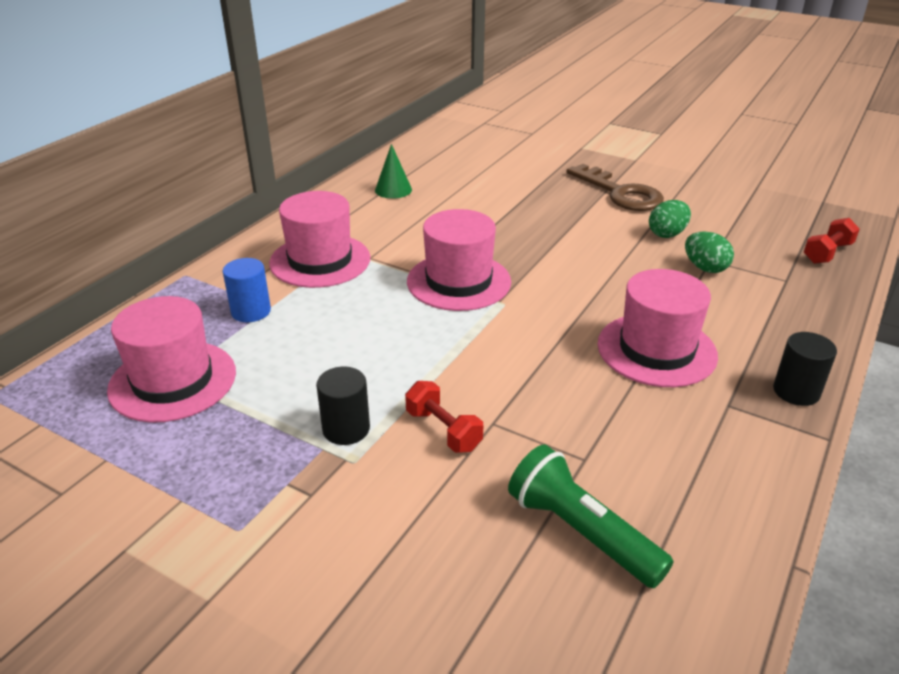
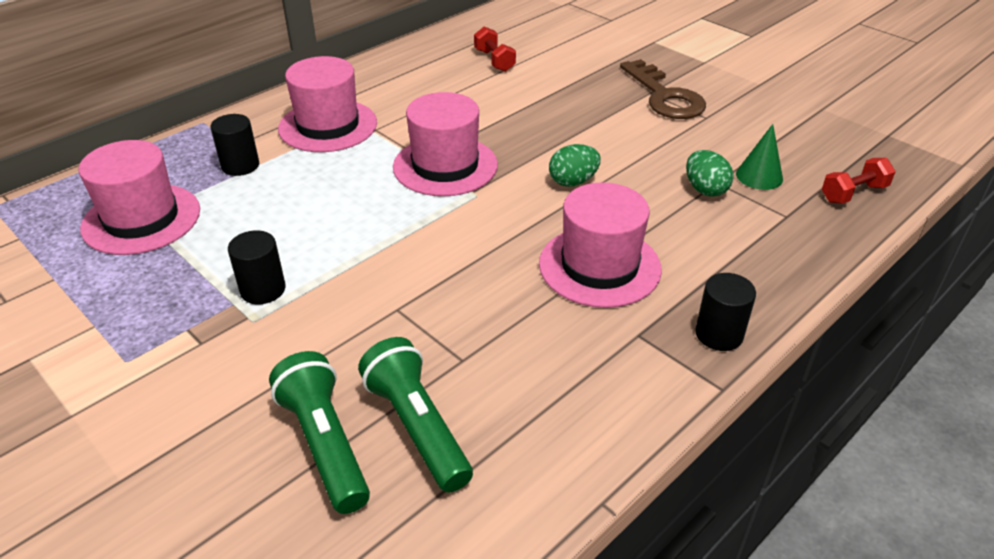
camera: 15 degrees right, 5 degrees up
(251, 311) = (240, 165): blue cylinder -> black cylinder
(393, 190) = (436, 63): green cone -> green cone (759, 176)
(443, 430) = (347, 307): red dumbbell -> red dumbbell (494, 60)
(501, 568) = (325, 443): none -> green flashlight
(667, 234) = (687, 147): green egg -> green egg (573, 181)

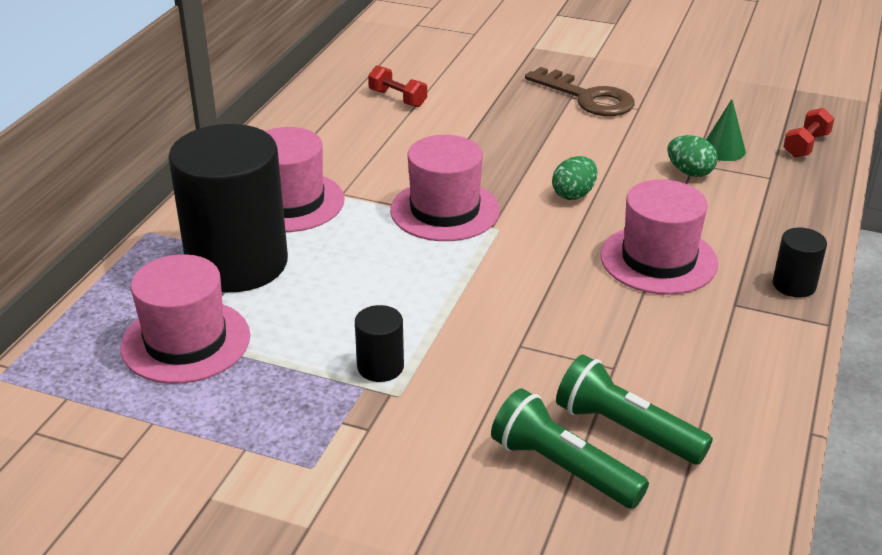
camera: 25 degrees left, 5 degrees down
(240, 165) = (237, 263): black cylinder -> black cylinder, size x2.42

